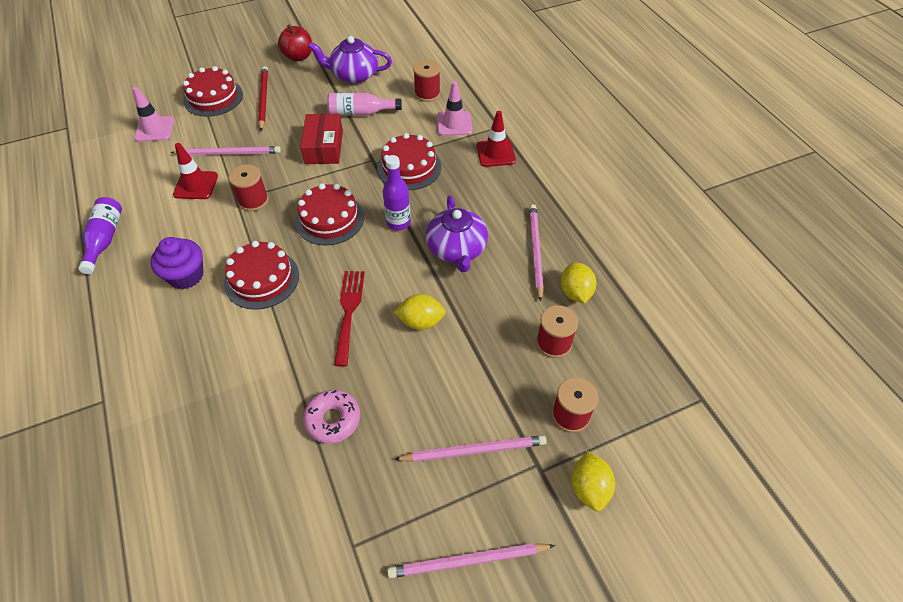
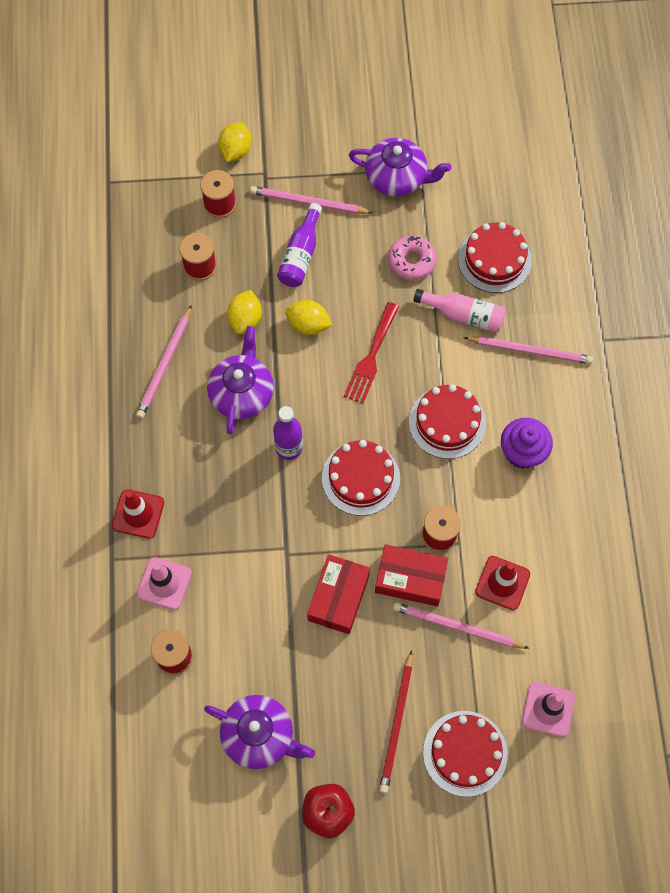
camera: 160 degrees left, 15 degrees up
(105, 239) = (607, 531): purple bottle -> purple bottle (300, 255)
(271, 170) = (410, 578): none -> red box
(361, 113) = (274, 647): pink bottle -> pink bottle (463, 315)
(379, 522) = (397, 178): none -> purple teapot
(409, 167) = (248, 526): red cake -> red cake (494, 259)
(468, 561) = (343, 135): pink pencil -> pink pencil (530, 351)
(575, 292) = (152, 307): yellow lemon -> yellow lemon (245, 319)

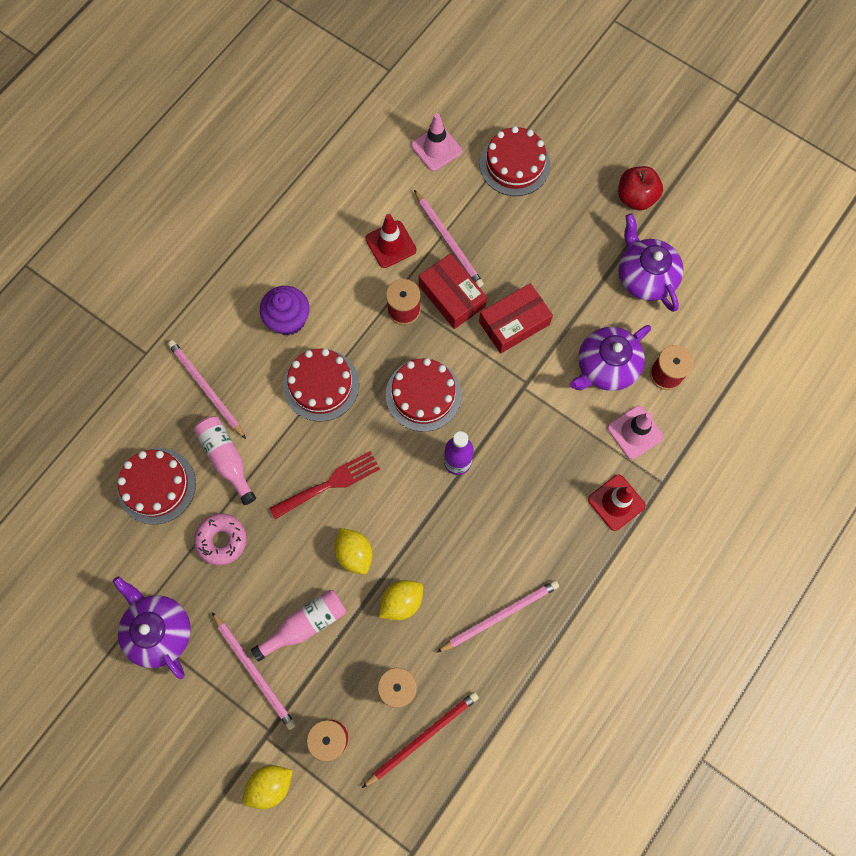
camera: 140 degrees left, 5 degrees up
(242, 393) = (457, 538): purple teapot -> purple teapot (606, 366)
(300, 255) = (305, 624): purple bottle -> pink bottle
(396, 724) = (544, 214): red pencil -> red pencil (423, 737)

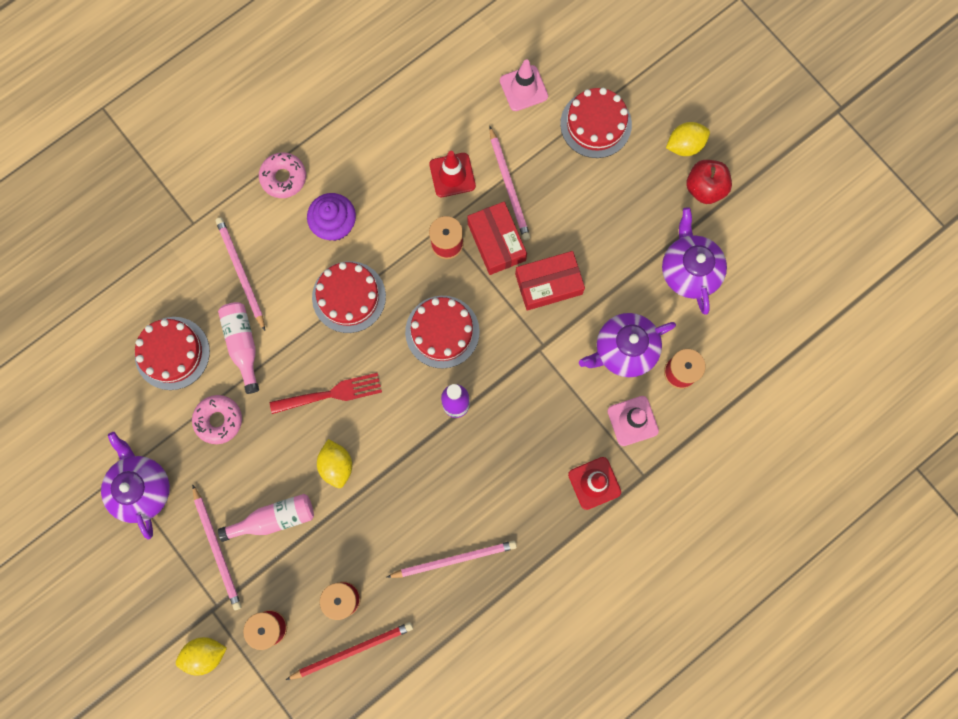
camera: 15 degrees right, 5 degrees up
(225, 287) = (283, 178): none -> pink donut
(401, 602) = (367, 522): yellow lemon -> yellow lemon (685, 145)

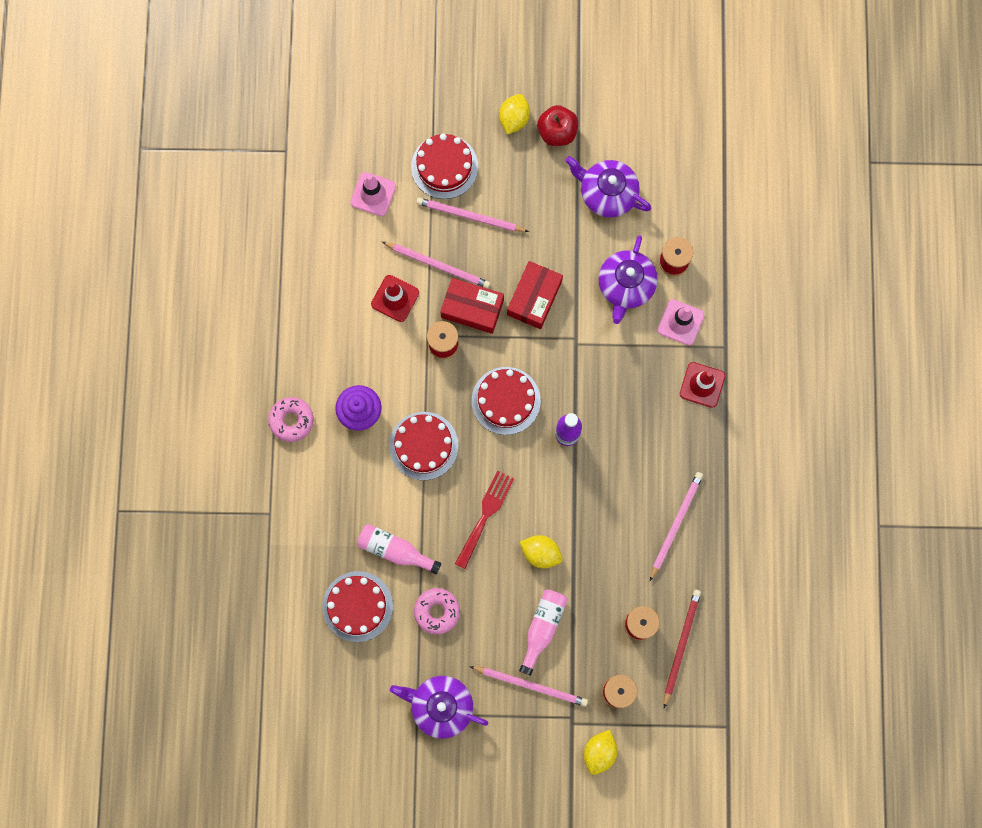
camera: 50 degrees left, 0 degrees up
(241, 272) = (338, 508): pink pencil -> pink pencil (470, 216)

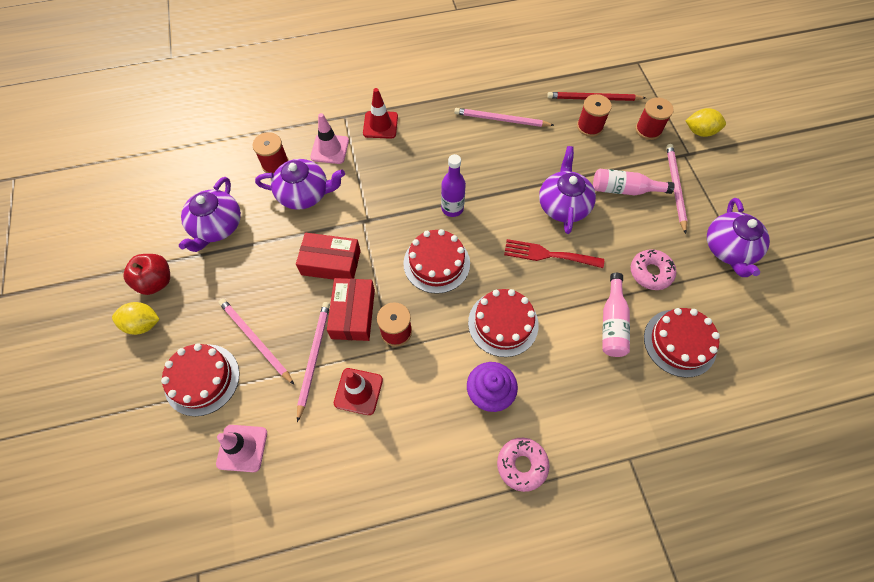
camera: 105 degrees left, 15 degrees down
(470, 216) = (255, 340): pink pencil -> pink pencil turned 135 degrees clockwise
(541, 553) = (563, 205): yellow lemon -> purple teapot

